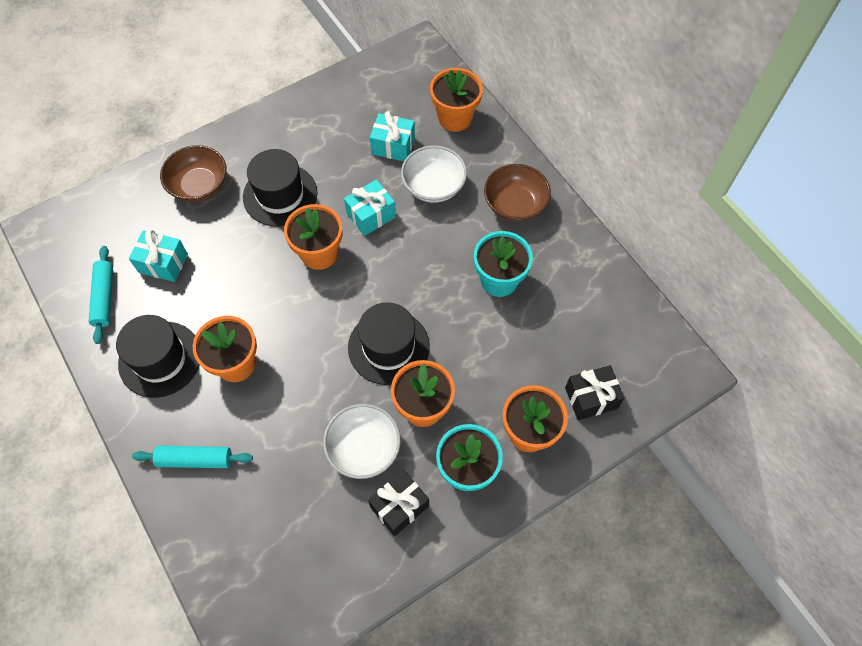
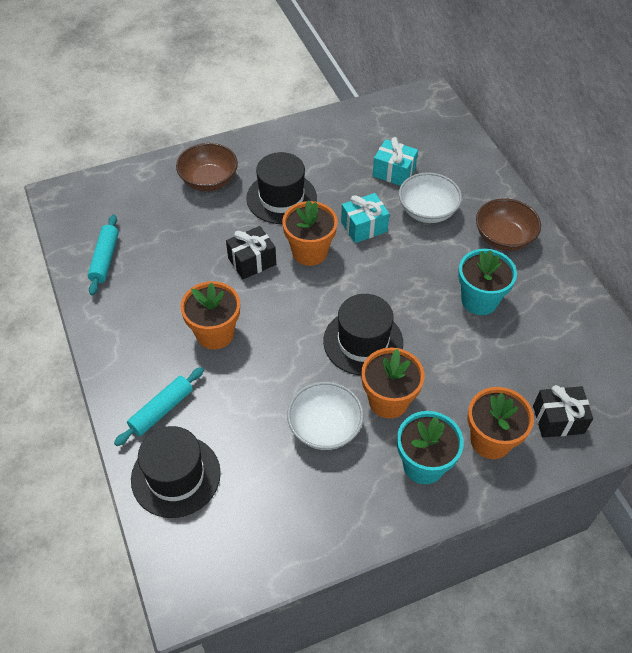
camera: 10 degrees right, 10 degrees down
(160, 359) = (145, 318): black hat -> black hat (176, 476)
(163, 263) = (164, 239): turquoise gift -> none
(195, 459) = (161, 410): turquoise rolling pin -> turquoise rolling pin turned 60 degrees counterclockwise
(399, 506) = (351, 486): black gift -> black gift (252, 261)
(455, 118) = (456, 157): orange flower pot -> none

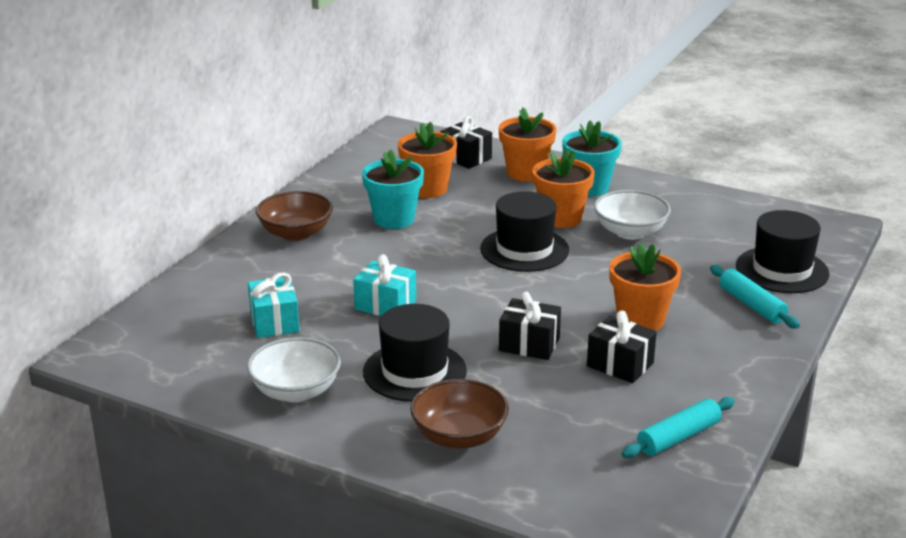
camera: 130 degrees left, 25 degrees down
(161, 410) = (751, 305): turquoise rolling pin -> turquoise rolling pin turned 60 degrees clockwise
(187, 286) = (620, 365): none -> black gift
(309, 252) = (465, 319): orange flower pot -> orange flower pot (427, 189)
(427, 211) = (311, 281): white bowl -> white bowl (296, 391)

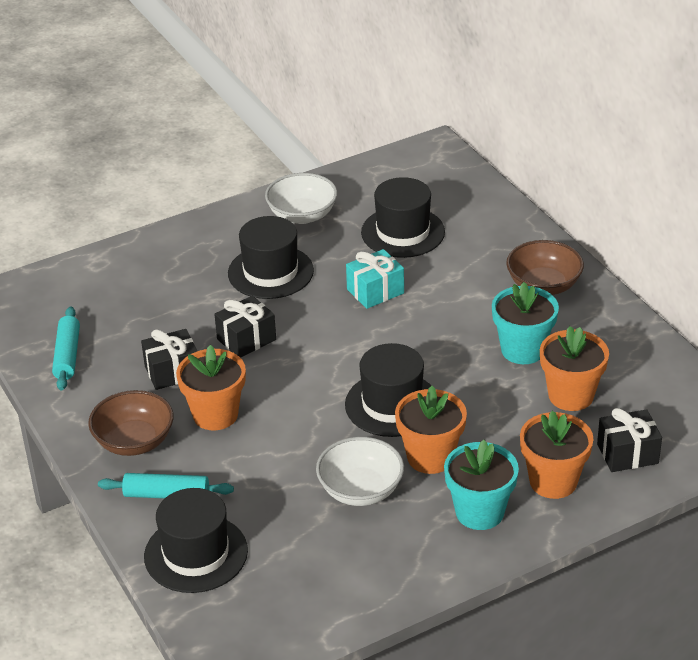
camera: 125 degrees right, 10 degrees up
(274, 322) = (403, 232): turquoise gift -> black hat
(459, 436) = (178, 263): brown bowl -> brown bowl (134, 441)

